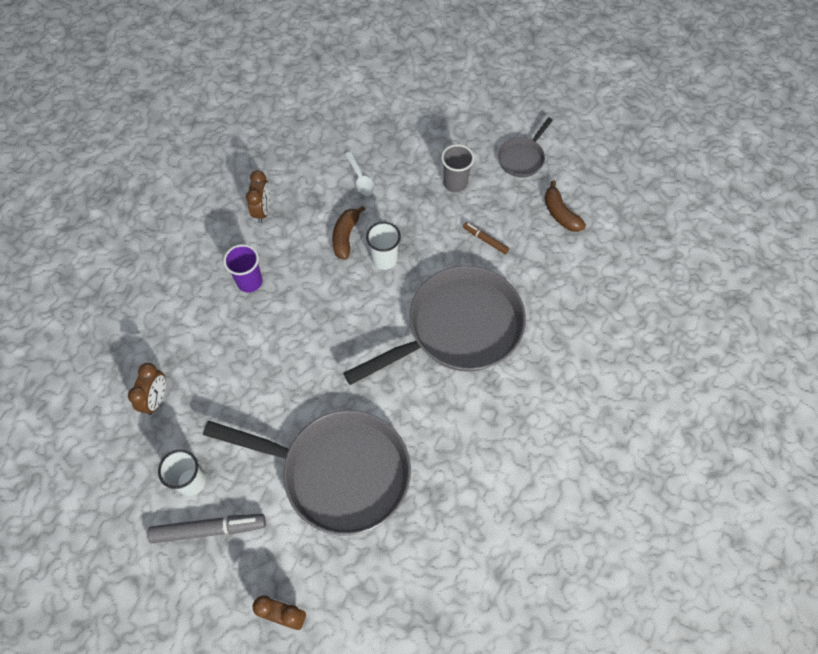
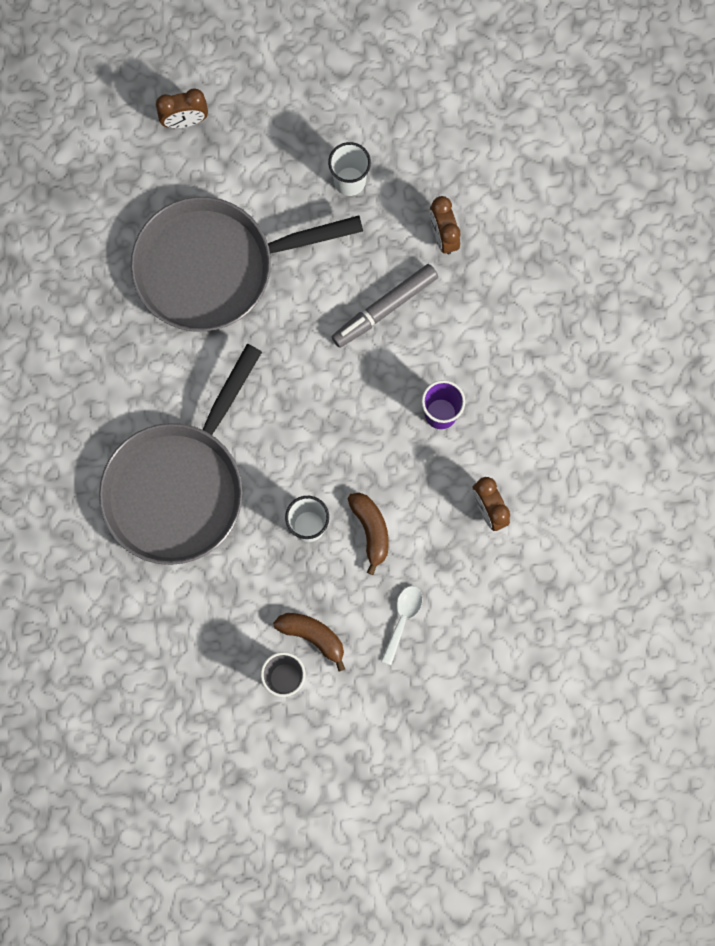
camera: 150 degrees right, 15 degrees up
(209, 529) = (302, 150): grey marker -> grey marker (384, 308)
(360, 179) = (402, 619): white spoon -> white spoon turned 75 degrees clockwise
(485, 240) = (207, 617): brown marker -> none
(522, 158) = (222, 765): grey pan -> none
(560, 214) = (136, 706): brown banana -> brown banana (312, 636)

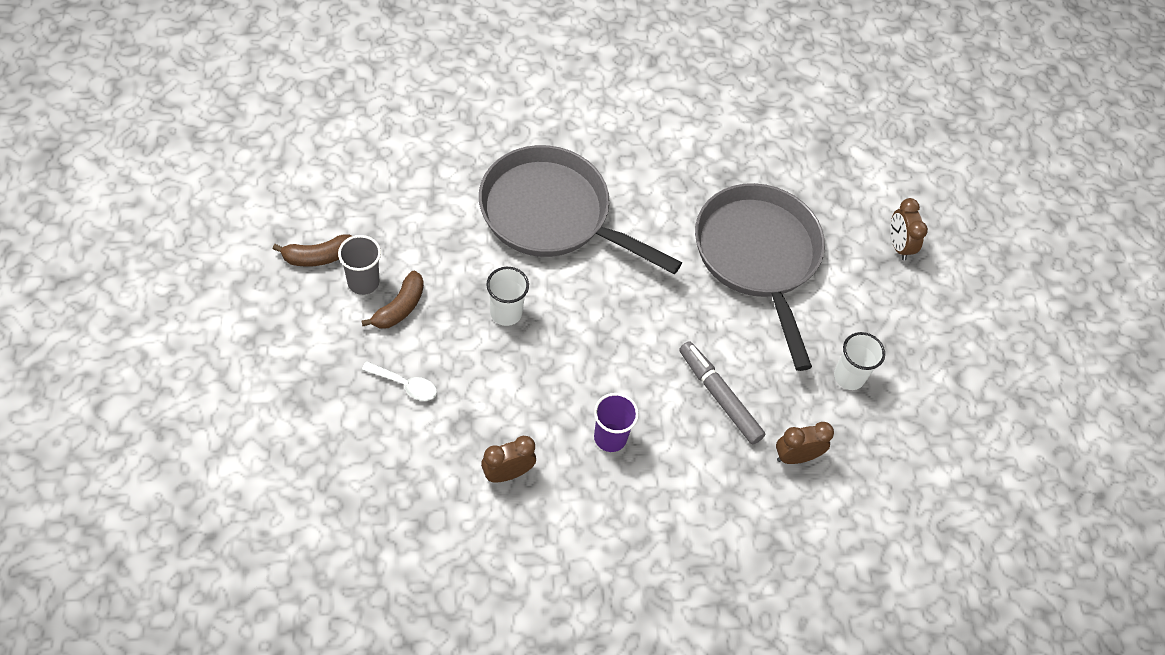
camera: 85 degrees right, 20 degrees down
(371, 530) = (496, 365): brown banana -> brown banana (318, 257)

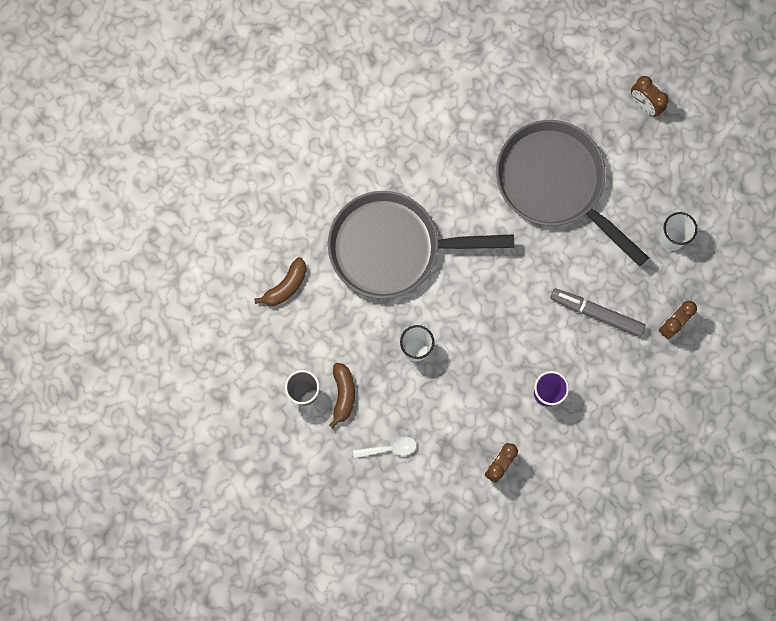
camera: 25 degrees left, 20 degrees up
(318, 257) = (259, 395): brown banana -> brown banana (286, 286)

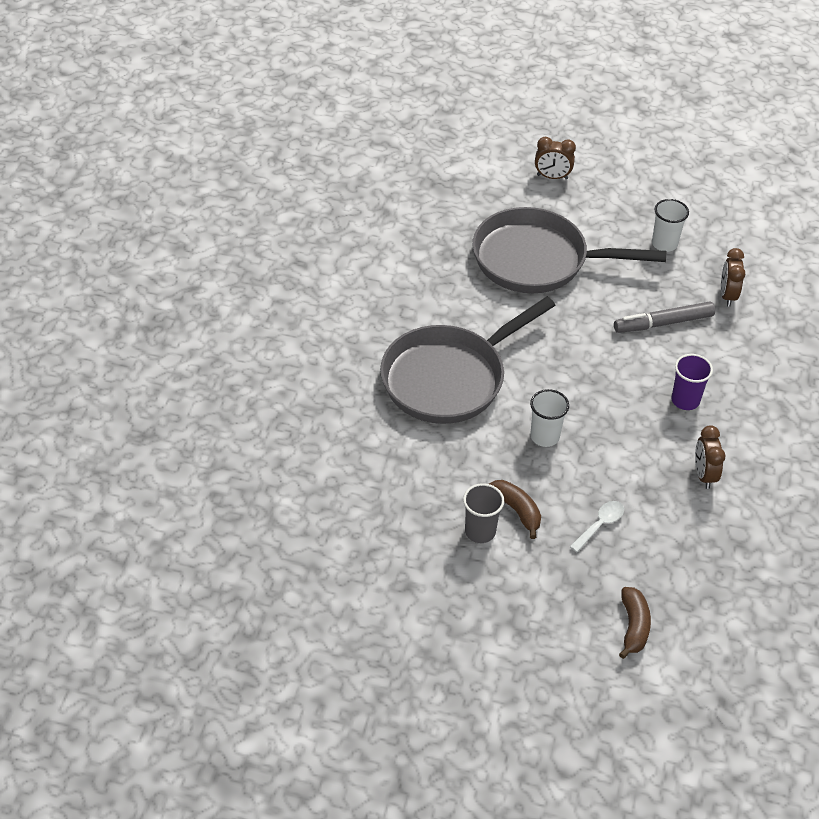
camera: 40 degrees left, 30 degrees down
(286, 286) = (382, 461): brown banana -> brown banana (633, 626)

